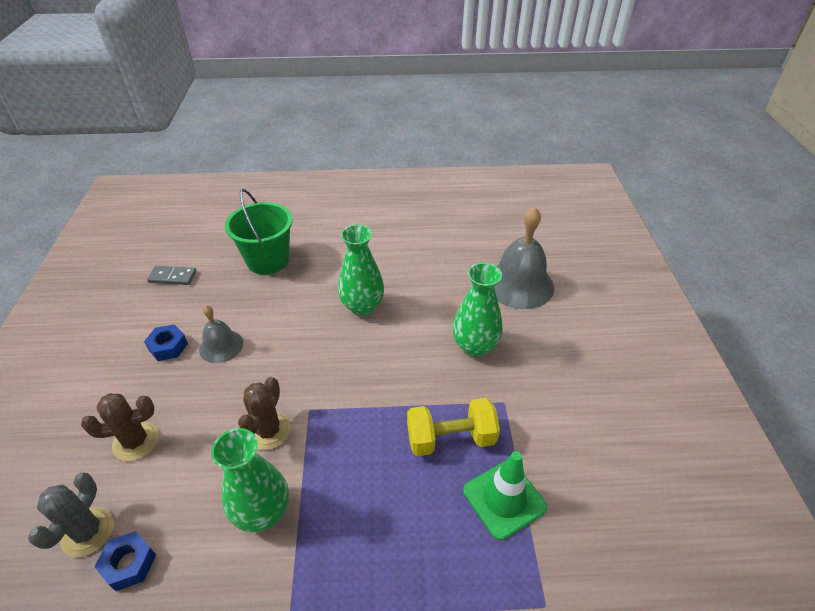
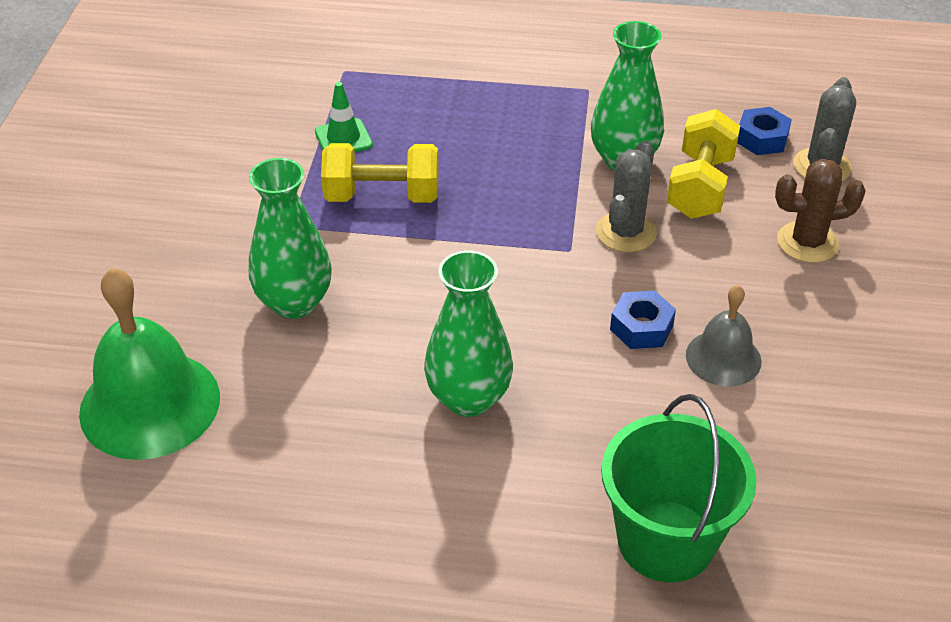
camera: 170 degrees left, 0 degrees up
(168, 347) = (817, 368): blue nut -> blue nut (641, 327)
(172, 277) = (871, 523): grey domino -> none
(203, 488) = (700, 187): none -> yellow dumbbell
(268, 431) = (626, 232): brown cactus -> grey cactus
(504, 499) = (343, 138): green traffic cone -> green traffic cone, size x0.66
(519, 284) = (150, 404): grey bell -> green bell

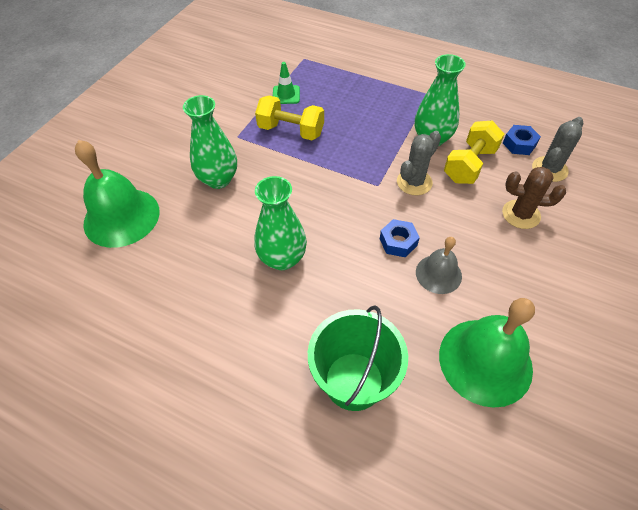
camera: 20 degrees right, 10 degrees up
(842, 459) = (485, 361): none -> green bell

